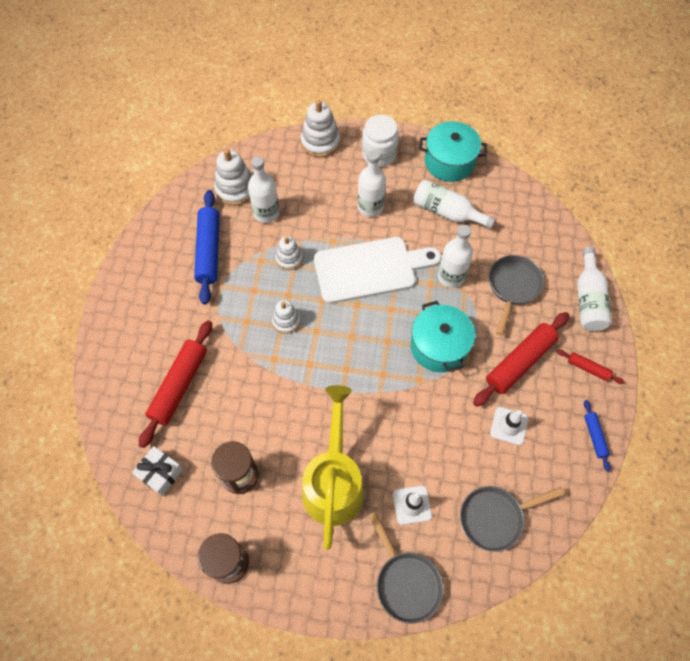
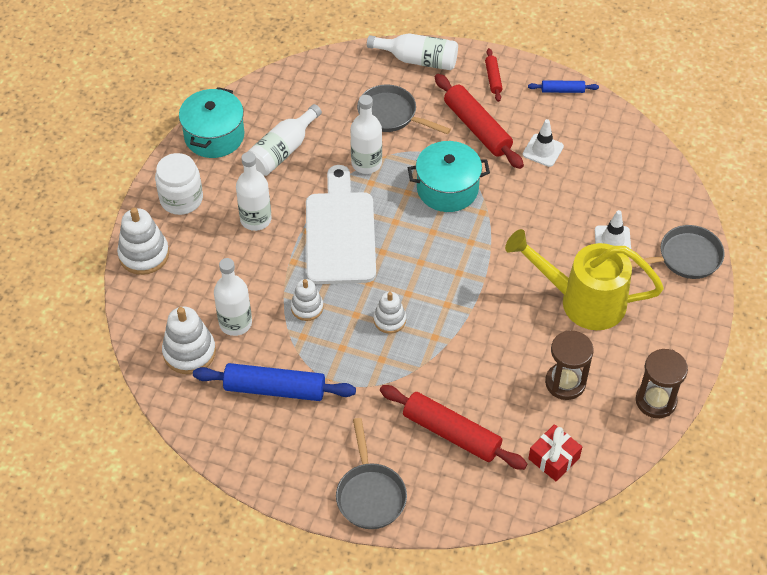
camera: 80 degrees left, 10 degrees down
(160, 473) = (553, 458): white gift -> red gift
(495, 517) = (631, 179): grey pan -> grey pan (370, 494)
(588, 368) = (493, 78): red rolling pin -> red rolling pin turned 45 degrees counterclockwise

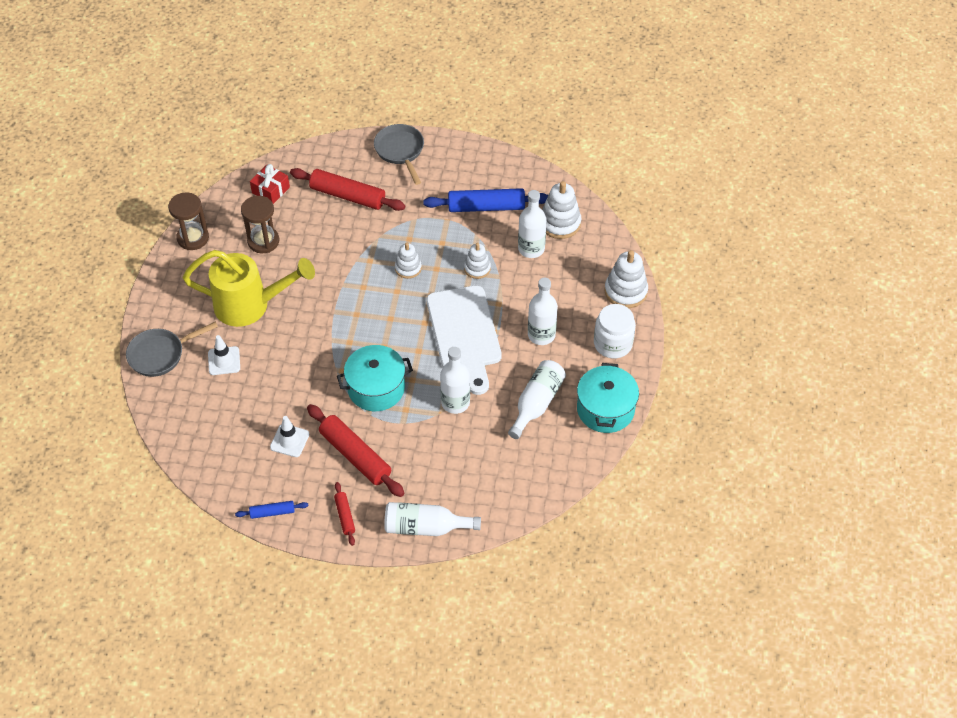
camera: 170 degrees right, 0 degrees up
(391, 115) = (442, 457): grey pan -> none

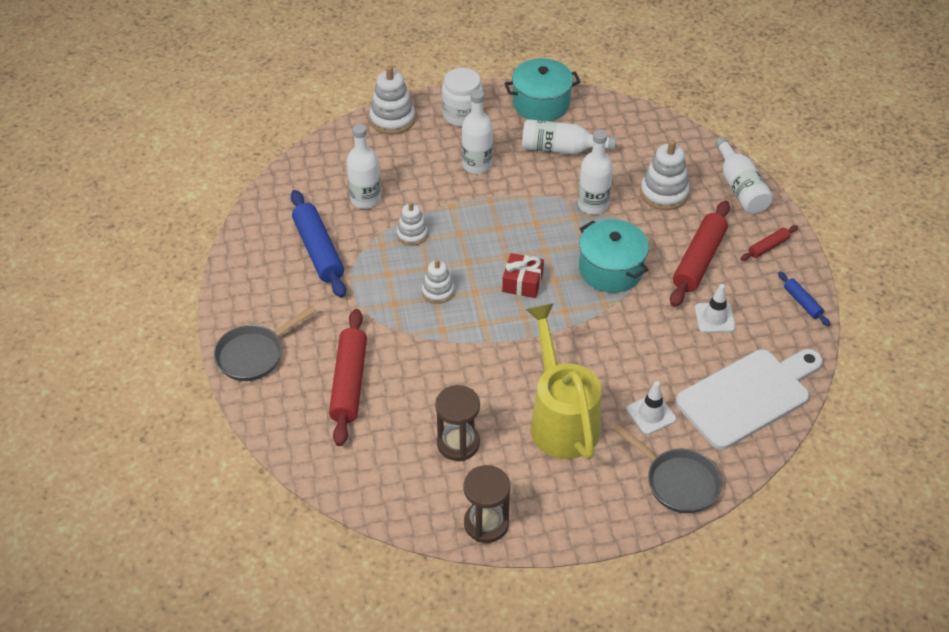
camera: 110 degrees left, 5 degrees down
(271, 190) = (369, 468): red gift -> red gift (522, 283)
(464, 334) = (505, 221): white cutting board -> white cutting board (748, 396)
(560, 223) = (319, 186): white stacking toy -> white stacking toy (664, 193)

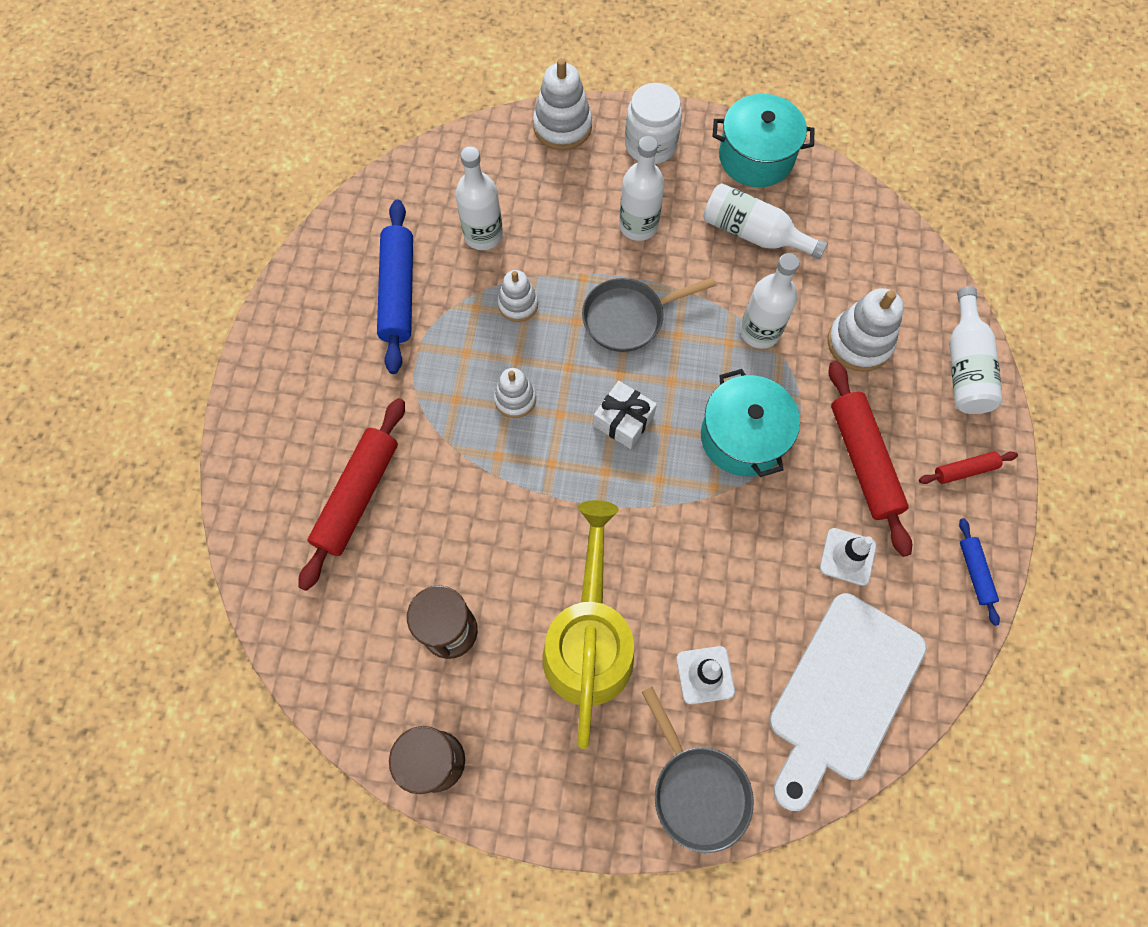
camera: 20 degrees right, 20 degrees up
(254, 354) = (266, 417): grey pan -> grey pan (628, 317)
(522, 283) = (623, 420): red gift -> white gift
(699, 260) = (863, 461): red rolling pin -> red rolling pin turned 60 degrees counterclockwise
(748, 396) = (842, 693): white cutting board -> white cutting board turned 135 degrees clockwise

